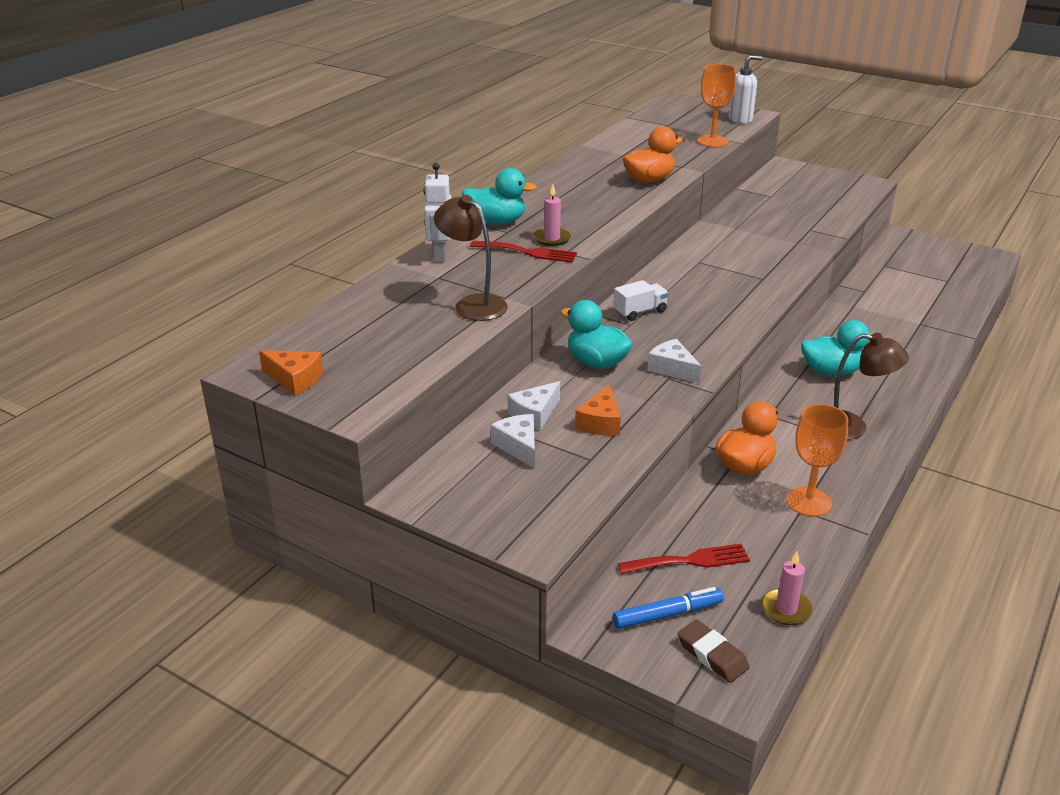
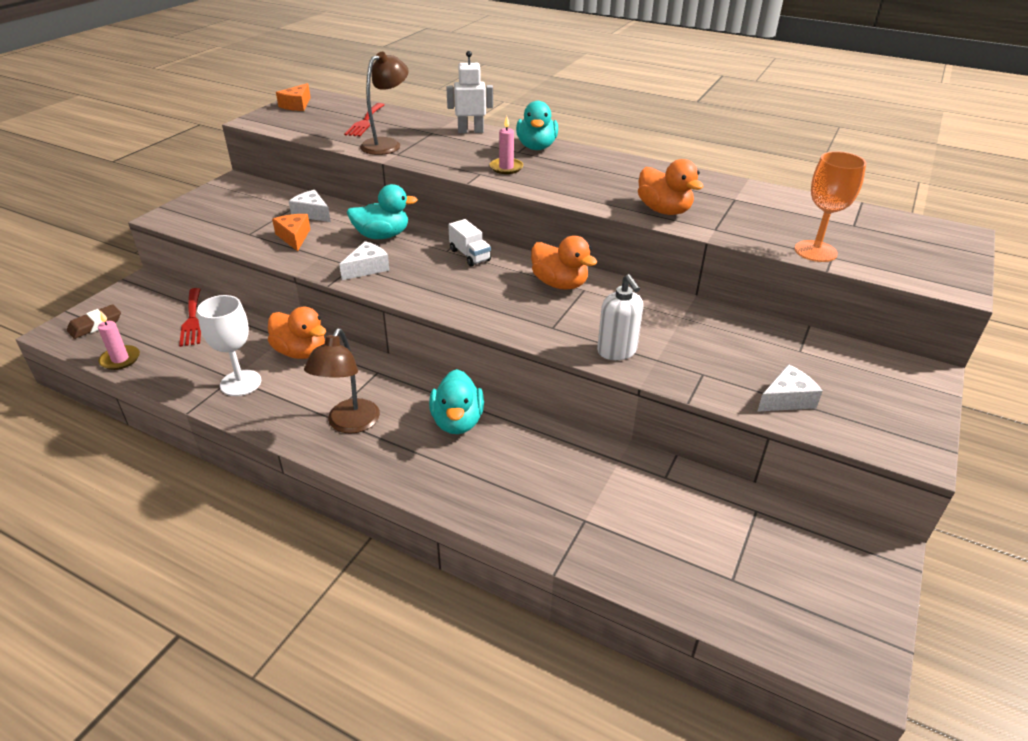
camera: 85 degrees right, 5 degrees up
(518, 446) = (273, 209): white cheese -> white cheese (787, 399)
(528, 252) = (478, 159): red fork -> red fork (365, 122)
(596, 362) = (382, 236): turquoise duck -> turquoise duck turned 45 degrees clockwise
(600, 422) = (294, 237): orange cheese -> orange cheese turned 60 degrees clockwise
(667, 614) = (142, 309): blue marker -> none
(691, 271) = (559, 284): none -> orange duck
(740, 119) = (923, 275): white soap dispenser -> white soap dispenser (617, 351)
(808, 502) = (240, 383): orange goblet -> white goblet

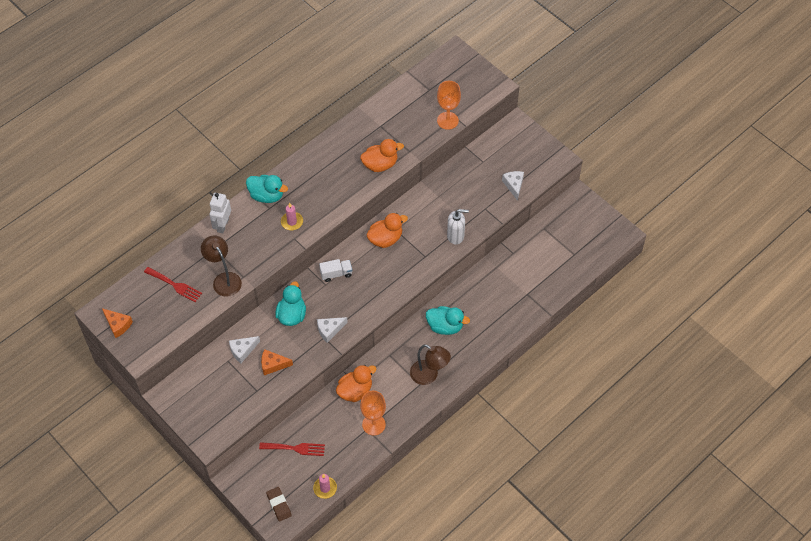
camera: 70 degrees left, 20 degrees up
(240, 383) = (373, 424): white goblet -> orange goblet
(367, 268) = (329, 330): white cheese -> white cheese turned 90 degrees counterclockwise

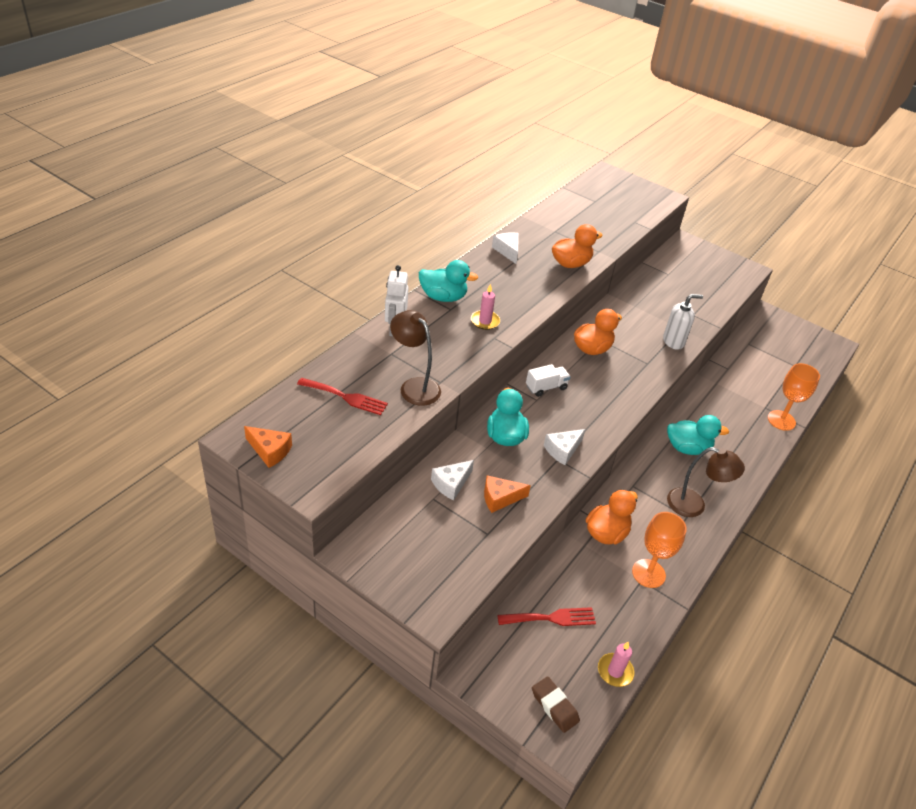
camera: 15 degrees left, 15 degrees down
(447, 120) = (628, 225): orange goblet -> orange goblet (781, 420)
(514, 185) = (713, 293): white cheese -> white cheese (507, 251)

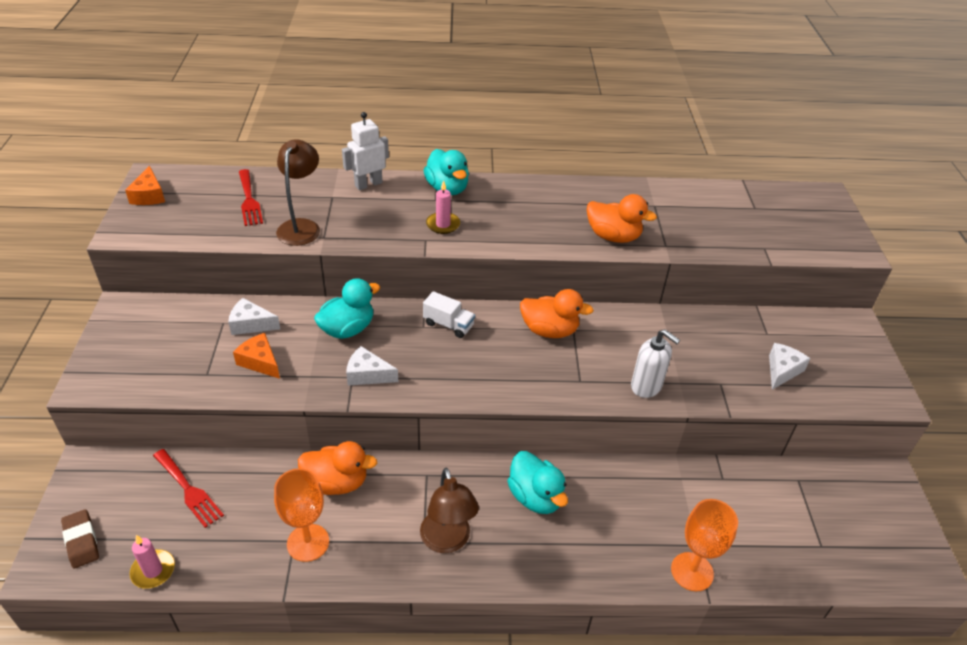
camera: 55 degrees right, 0 degrees up
(507, 251) = (573, 192): white cheese -> white cheese (782, 370)
(554, 706) = (81, 541): brown eraser -> brown eraser turned 45 degrees counterclockwise

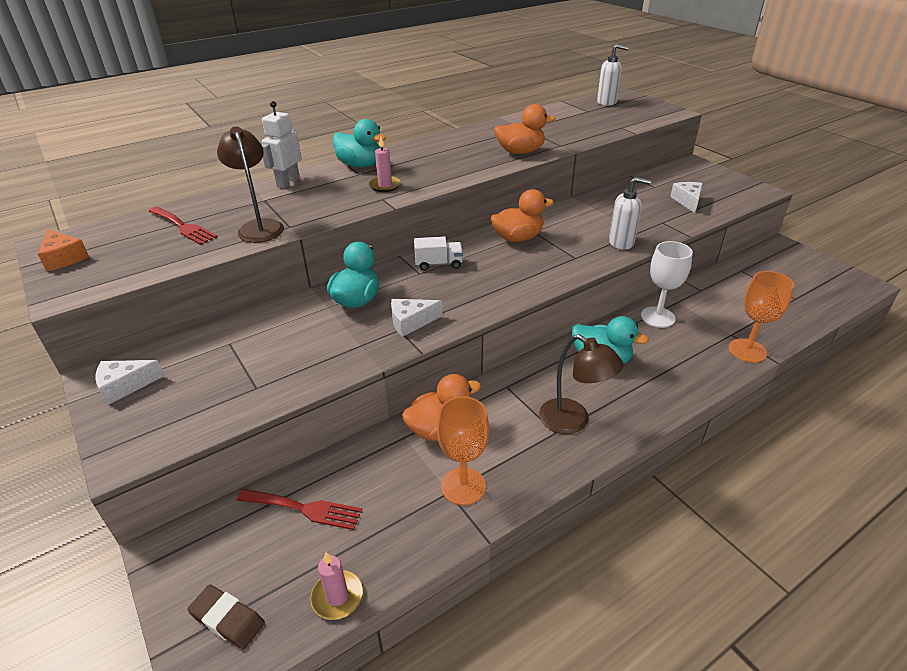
camera: 30 degrees left, 5 degrees down
(251, 324) = (260, 333): white cheese -> white cheese (125, 386)
(260, 362) = (301, 355): orange cheese -> none
(640, 484) = (657, 317): none -> white goblet
(793, 203) = (607, 102): none -> white soap dispenser

